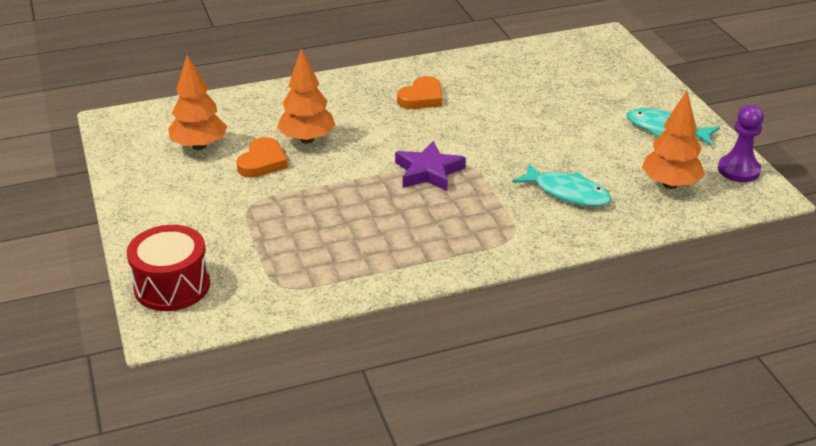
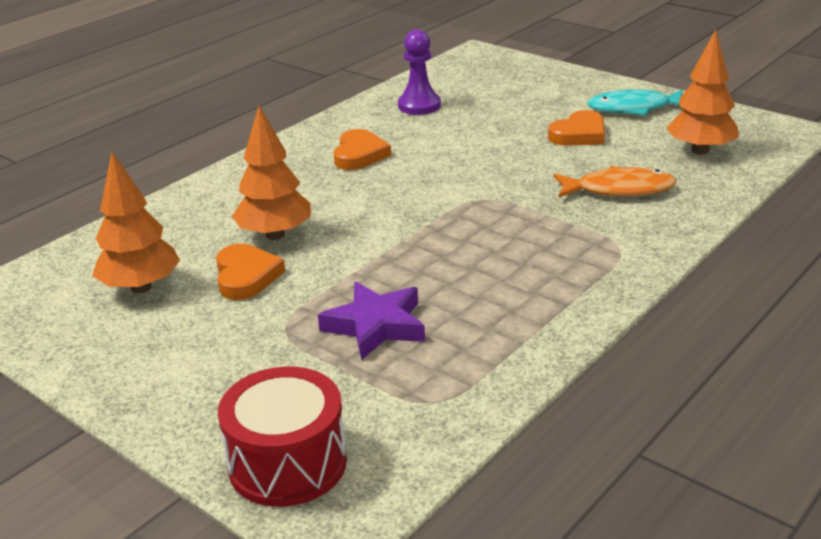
camera: 30 degrees left, 5 degrees down
(428, 172) = (455, 219): purple star -> purple star (375, 326)
(567, 193) = (619, 190): turquoise fish -> orange fish
(595, 137) = (579, 134): none -> orange heart
(738, 170) = (739, 120): purple pawn -> purple pawn (419, 105)

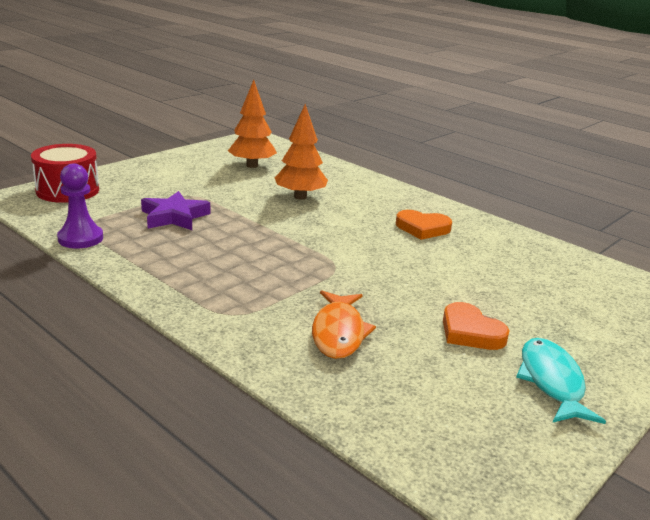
camera: 90 degrees right, 5 degrees down
(246, 276) = (251, 188): orange heart -> none
(419, 105) = (530, 259): purple pawn -> purple pawn (80, 238)
(700, 150) = (429, 405): orange tree -> none

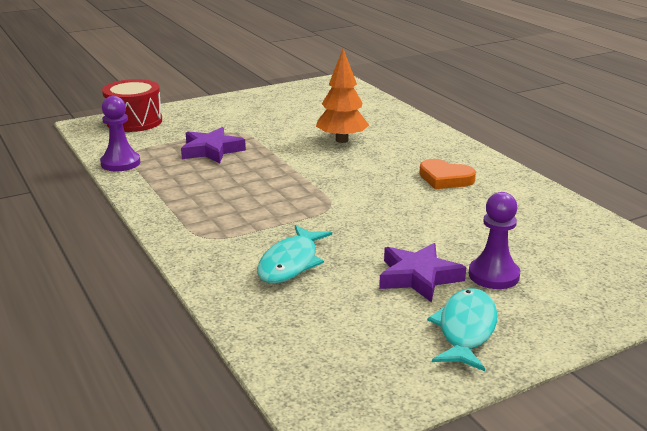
camera: 20 degrees right, 0 degrees up
(252, 165) = (315, 108): orange tree -> none
(338, 333) = (290, 263): orange fish -> turquoise fish
(470, 332) = (418, 277): orange heart -> purple star
(534, 321) = (493, 275): none -> purple pawn

